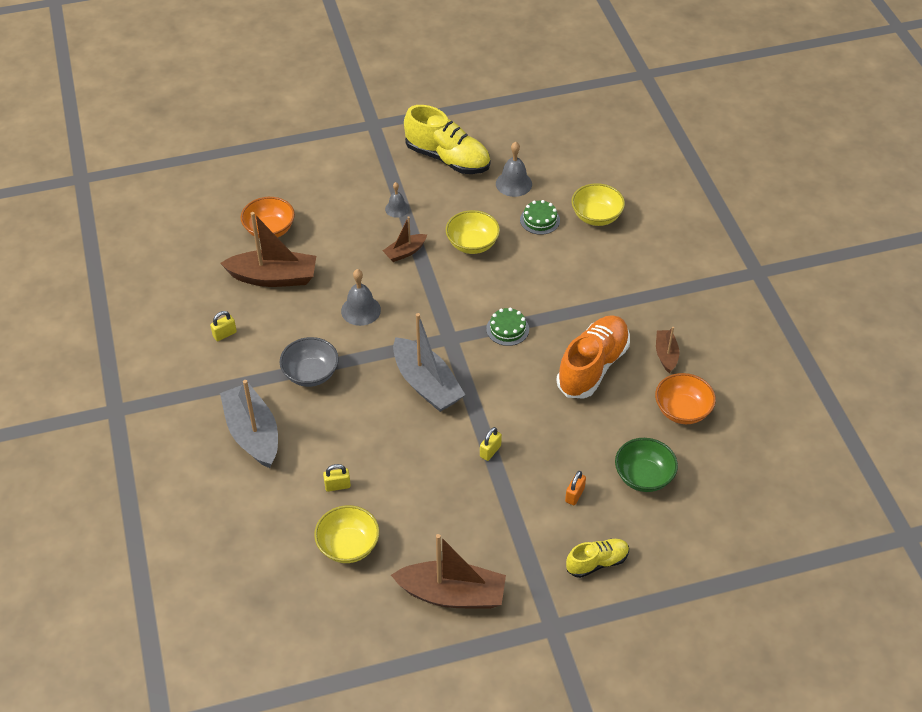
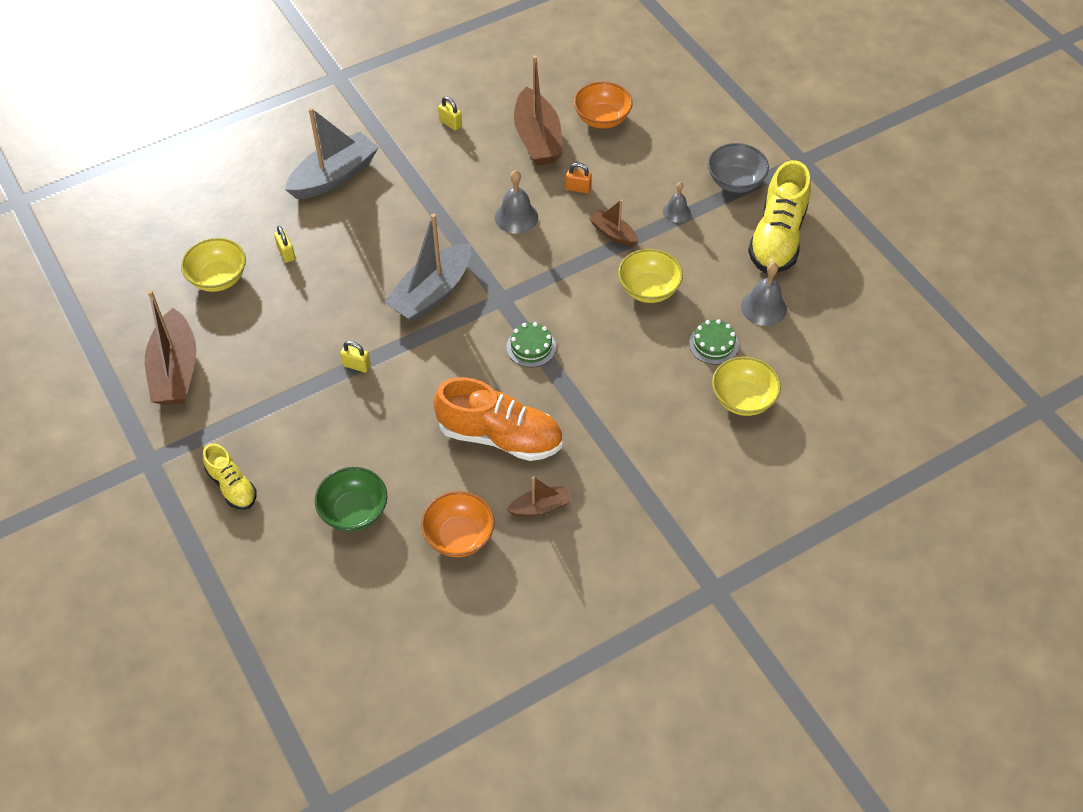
camera: 75 degrees right, 5 degrees up
(311, 374) = (419, 199): grey bowl -> grey bowl (735, 181)
(574, 495) = (315, 451): orange padlock -> orange padlock (578, 188)

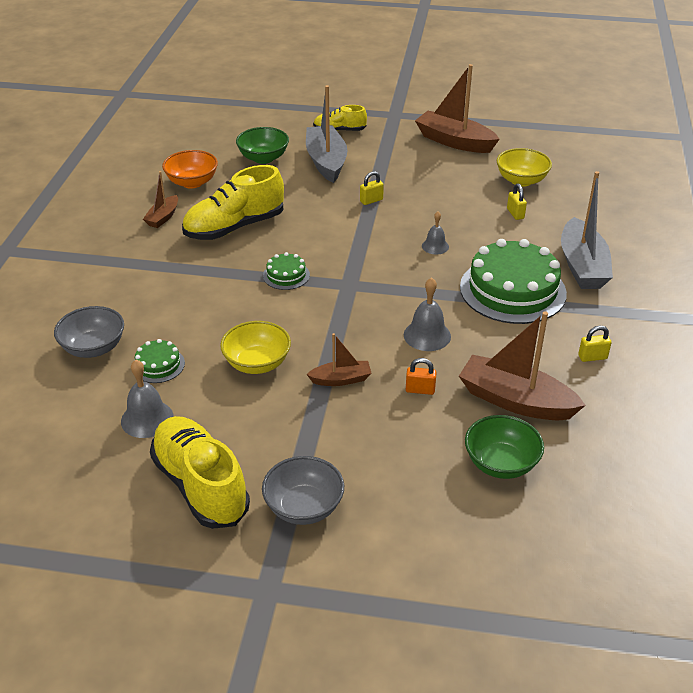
camera: 130 degrees right, 15 degrees down
(286, 253) = (515, 214): yellow padlock -> yellow padlock turned 60 degrees clockwise
(409, 199) = (512, 290): none -> green cake
(431, 293) = (396, 256): grey boat -> grey boat (326, 162)
(500, 436) = (234, 227): orange shoe -> yellow shoe
(578, 188) = (420, 390): orange padlock -> orange padlock turned 45 degrees clockwise
(602, 119) = (501, 463): orange bowl -> green bowl
(676, 212) = (317, 436): grey bell -> grey bell (435, 246)
(743, 399) = (93, 348): yellow bowl -> grey bowl

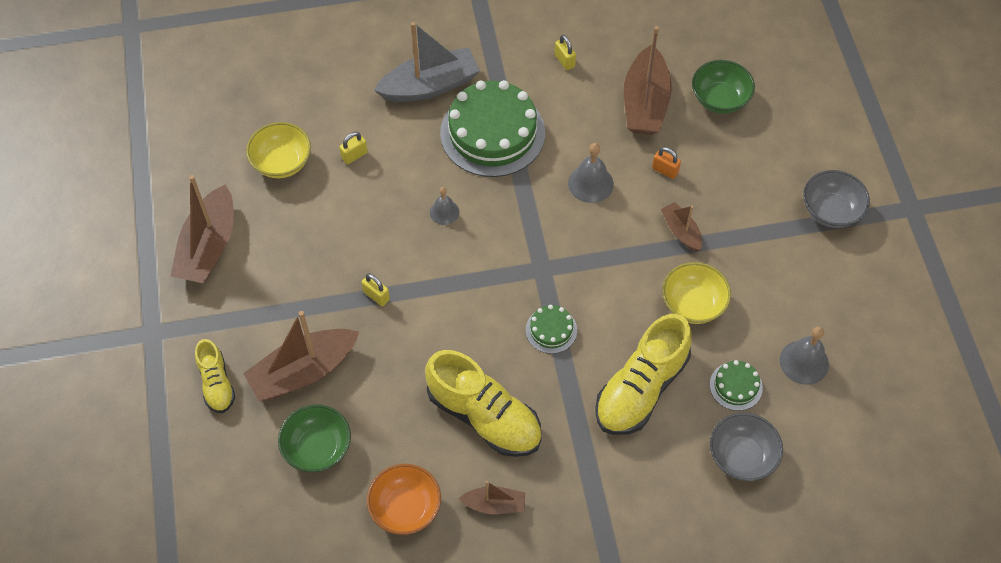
camera: 110 degrees left, 20 degrees up
(200, 485) = (850, 288): yellow shoe -> yellow shoe (641, 388)
(326, 162) = (303, 372): grey boat -> brown boat
(420, 390) = (665, 170): orange padlock -> orange padlock turned 45 degrees counterclockwise

